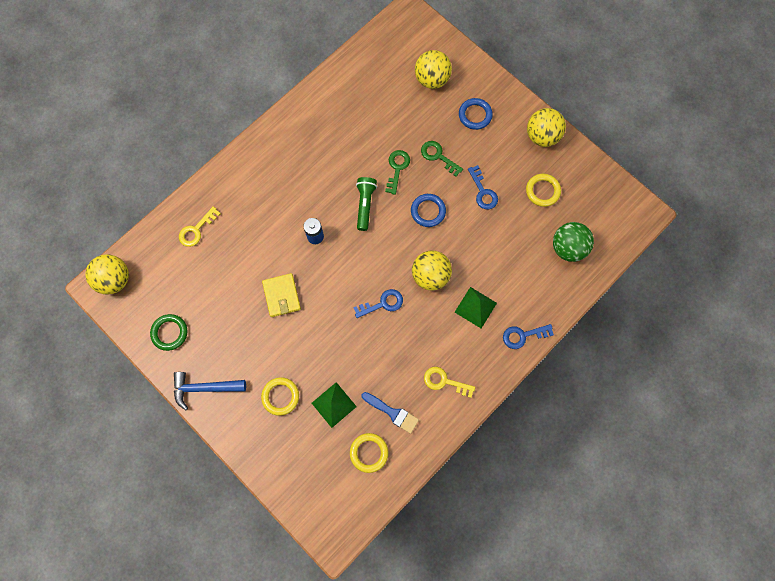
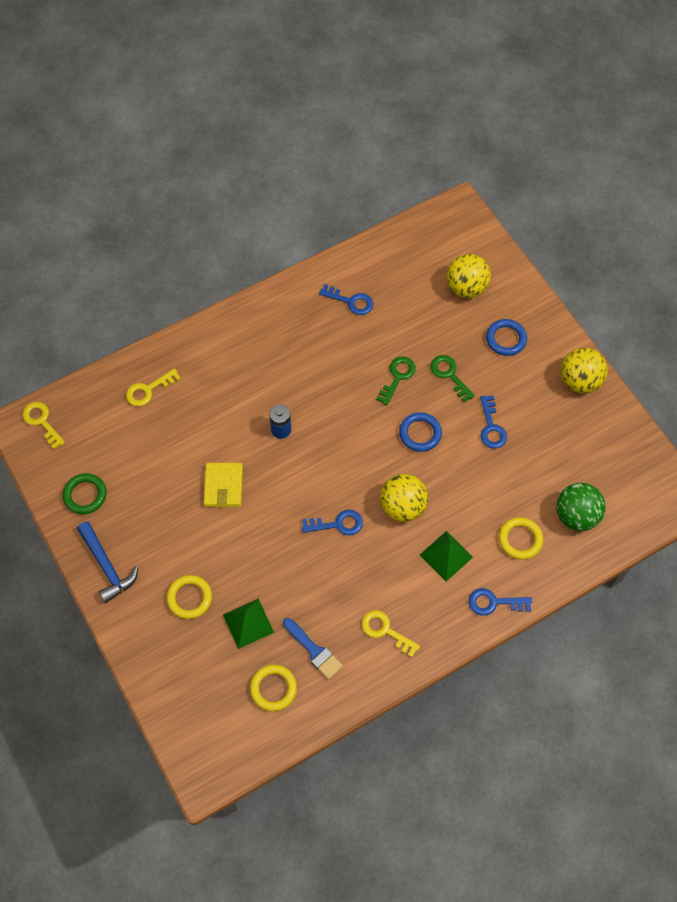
camera: 15 degrees right, 10 degrees down
(115, 279) = (42, 422): yellow ball -> yellow key
(205, 388) = (106, 566): blue hammer -> blue hammer turned 135 degrees counterclockwise
(342, 113) = (351, 301): none -> blue key
(365, 205) = (348, 409): green flashlight -> none
(542, 191) = (563, 443): yellow ring -> yellow ring (520, 539)

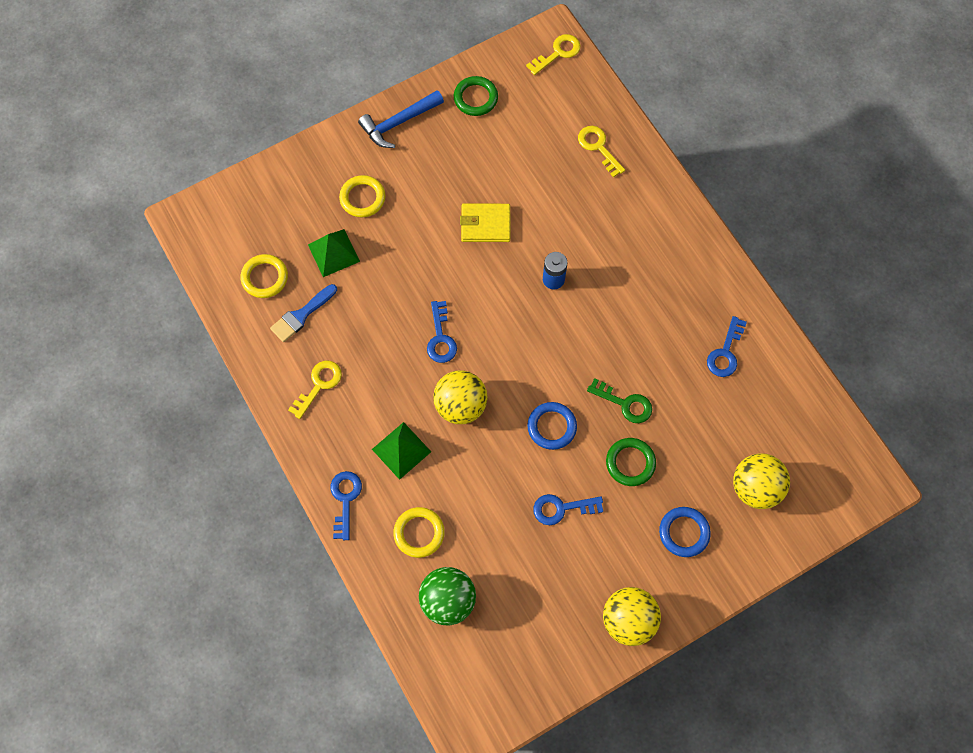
camera: 90 degrees right, 5 degrees up
(449, 375) = (630, 463): green key -> green ring

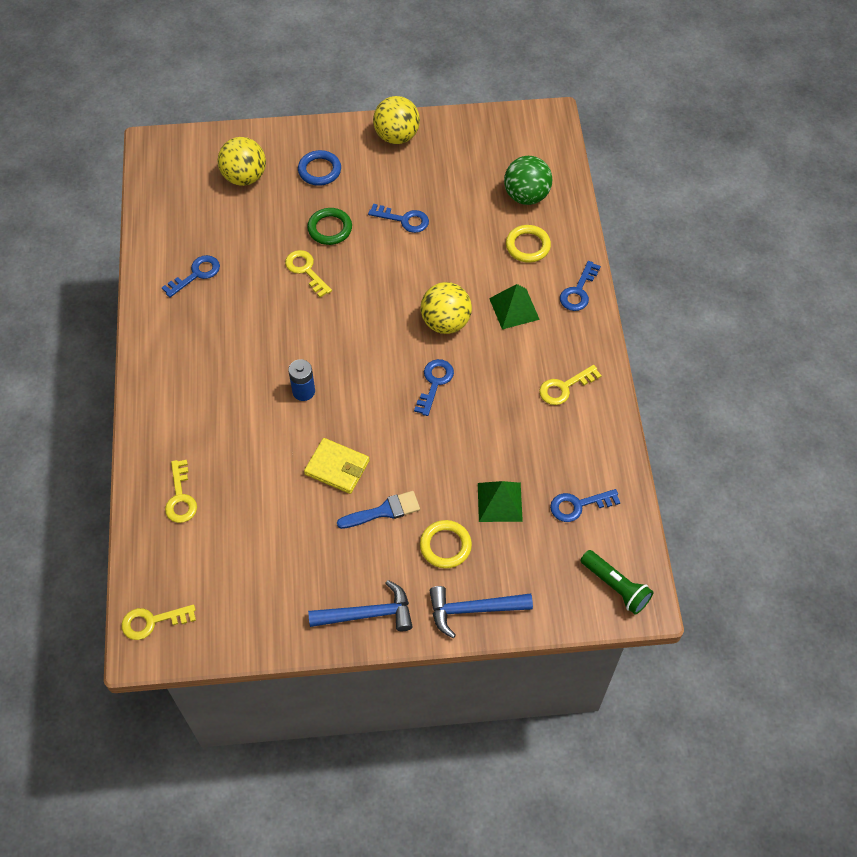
camera: 155 degrees left, 10 degrees down
(210, 223) = (615, 586): none -> green flashlight
(265, 278) = (578, 505): yellow ring -> blue key
(301, 315) = (556, 455): blue brush -> blue brush (384, 511)
(318, 159) = (473, 609): none -> blue hammer
(475, 98) = (271, 607): green ring -> none
(552, 427) = (377, 277): blue ring -> none
(625, 403) = (306, 270): green key -> yellow key

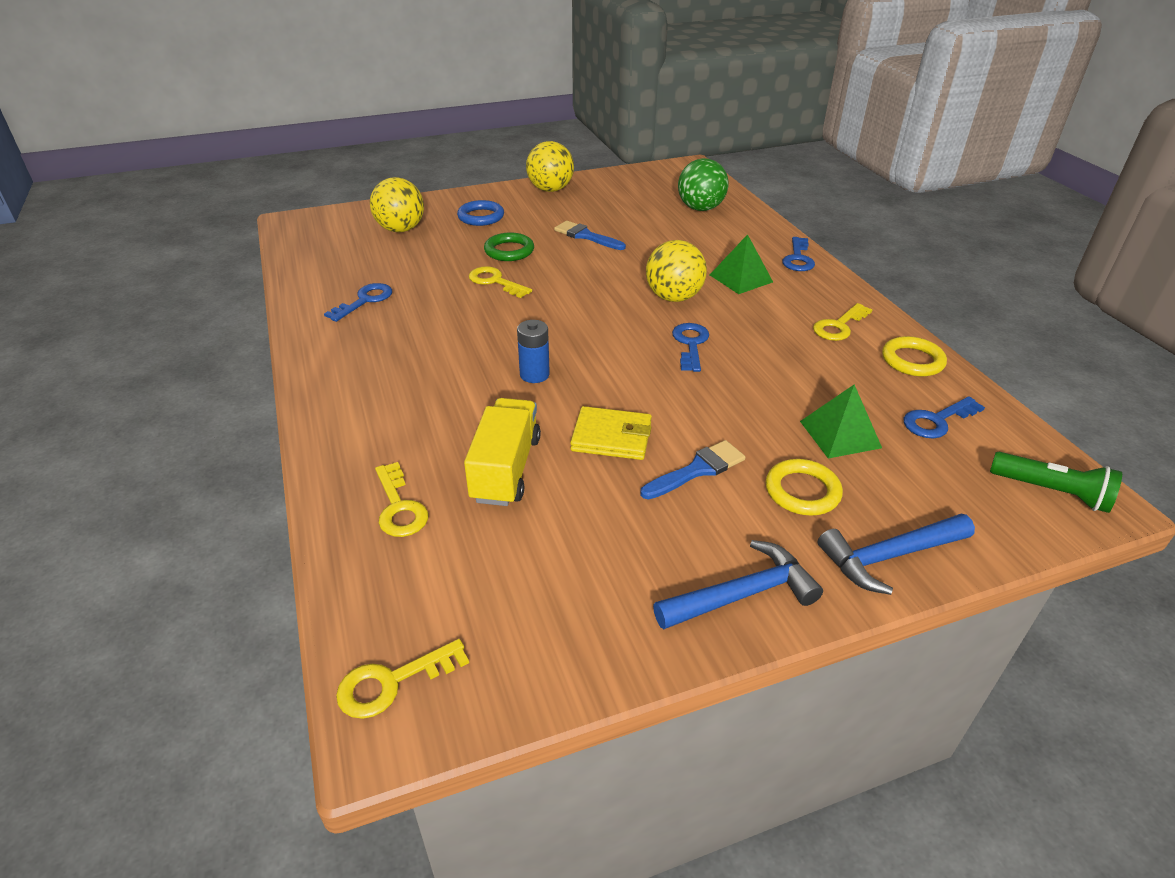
camera: 15 degrees left, 20 degrees down
(256, 480) = (506, 469): none -> yellow truck
(404, 220) = (586, 236): blue key -> blue brush
(527, 246) = (724, 237): yellow ring -> yellow ring (912, 360)

